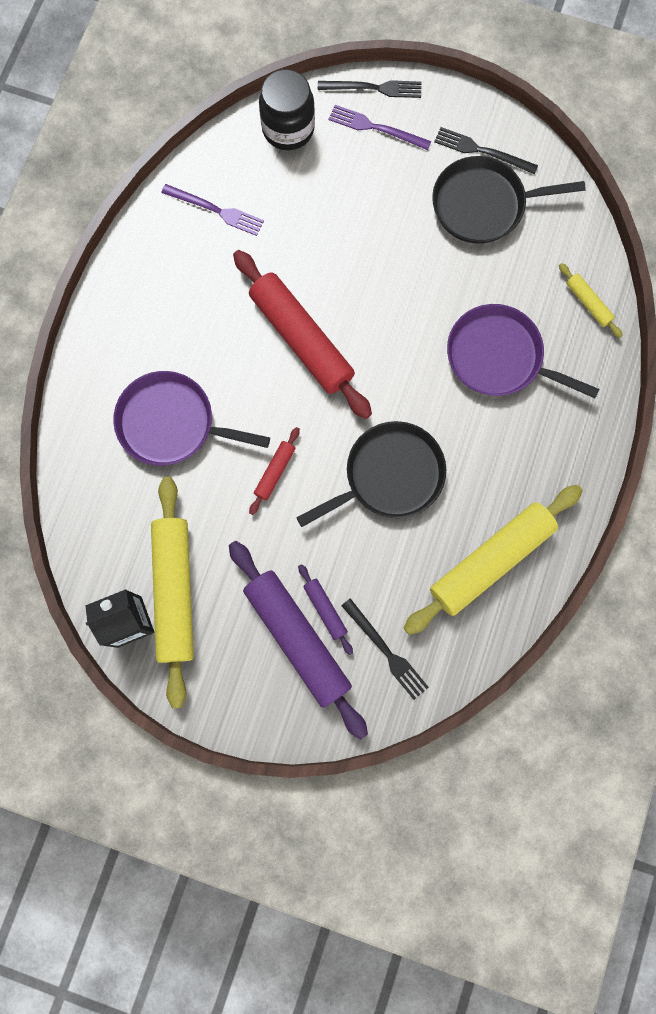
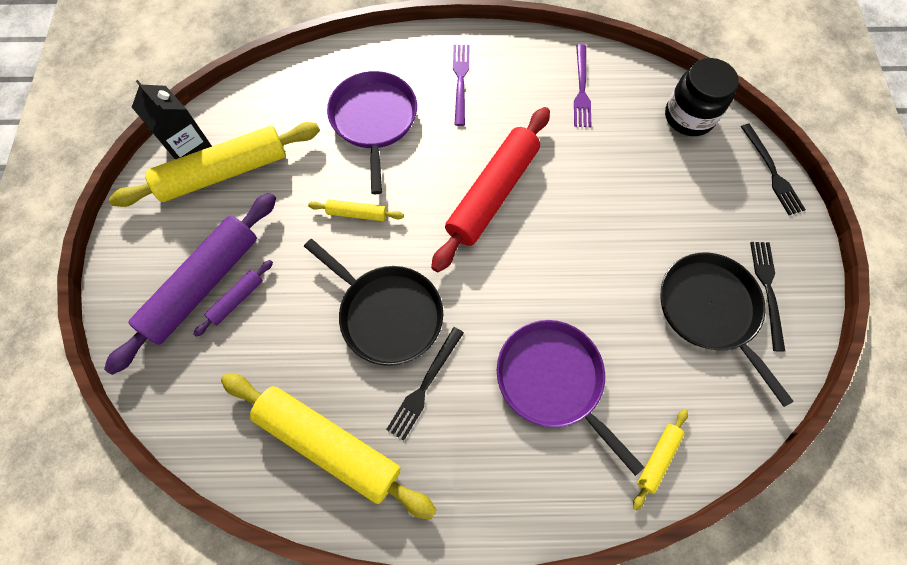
camera: 70 degrees right, 10 degrees down
(275, 472) = (357, 214): red rolling pin -> yellow rolling pin
(376, 128) = (733, 186): purple fork -> purple fork (460, 81)
(386, 651) = (208, 369): black fork -> black fork (425, 385)
(499, 357) = (553, 380): purple pan -> purple pan turned 45 degrees counterclockwise

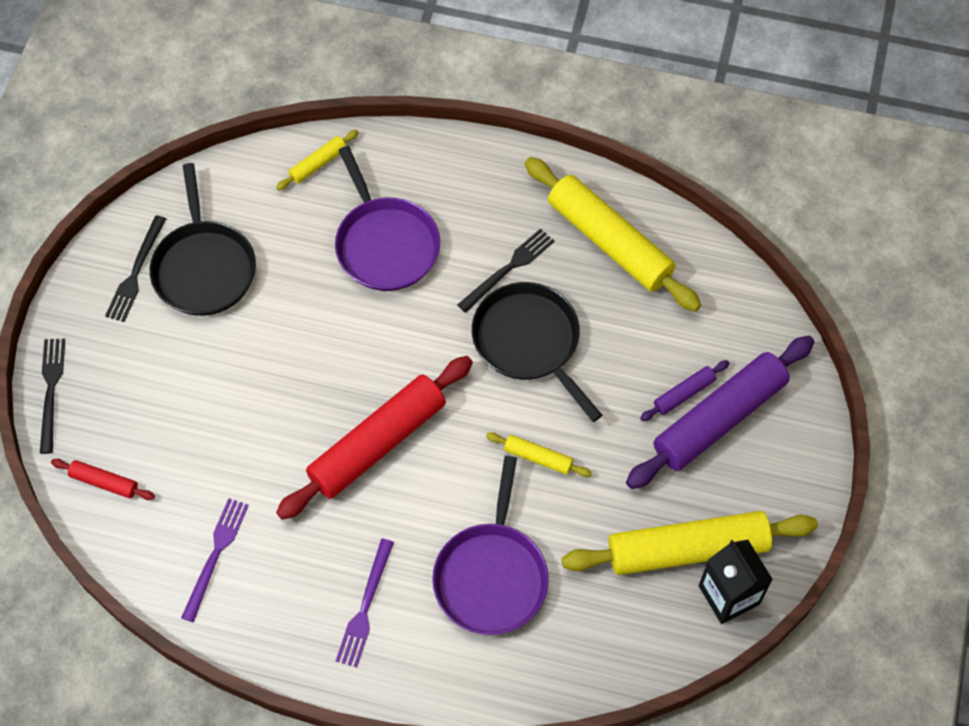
camera: 165 degrees left, 5 degrees down
(689, 117) = (104, 482): black jar -> red rolling pin

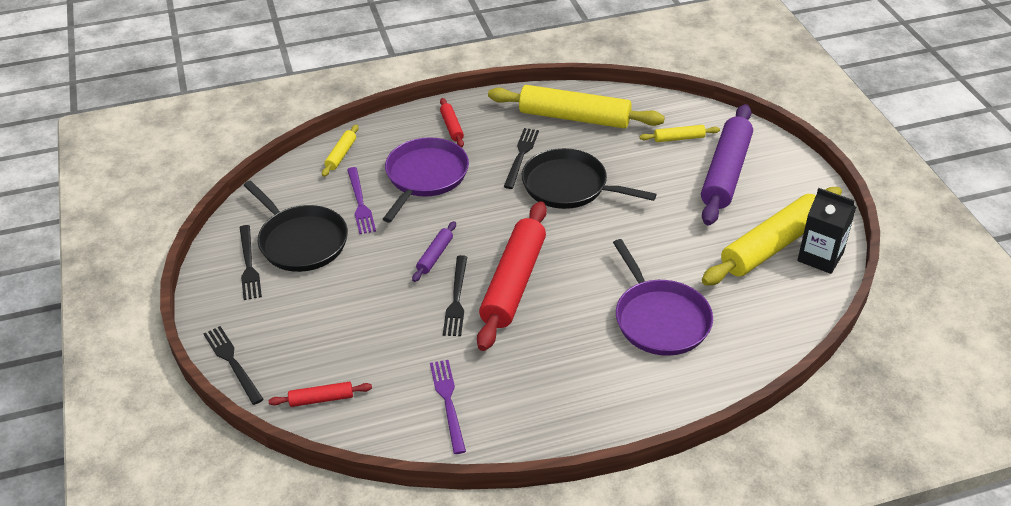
camera: 30 degrees left, 20 degrees down
(307, 432) = (456, 299): none -> black fork
(365, 607) = (588, 379): purple fork -> purple fork (360, 203)
(385, 244) = (425, 176): purple pan -> purple pan turned 105 degrees counterclockwise
(462, 184) = (452, 127): none -> red rolling pin
(538, 457) = (631, 242): yellow rolling pin -> yellow rolling pin (679, 138)
(684, 394) = (692, 170): purple rolling pin -> purple rolling pin (435, 256)

